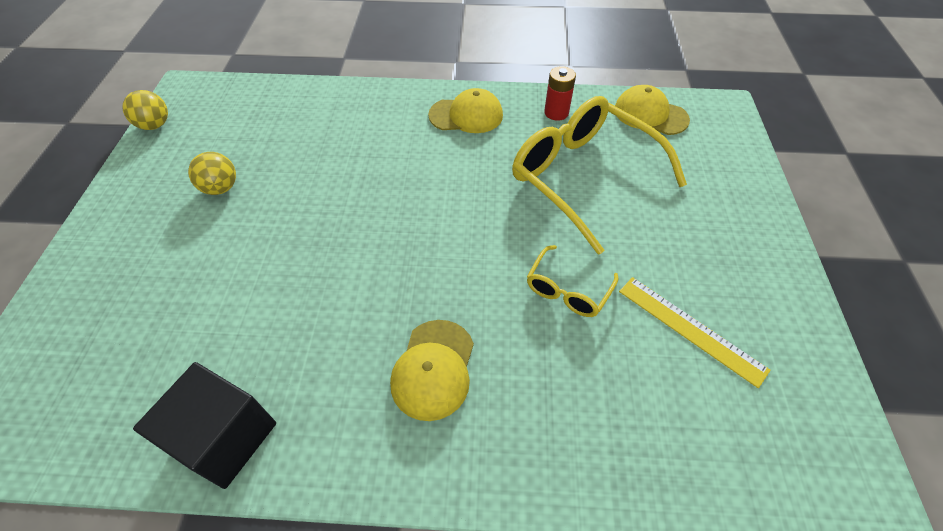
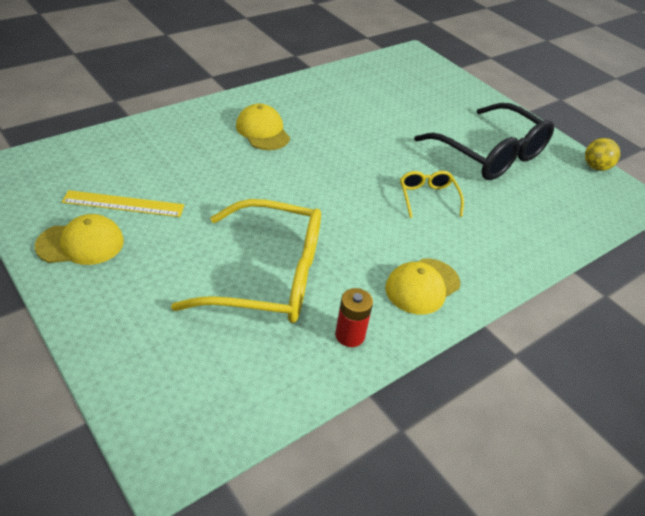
camera: 135 degrees right, 10 degrees down
(221, 188) = (490, 154): yellow ball -> black glasses
(225, 437) = (325, 83): black cube -> none
(568, 289) = (219, 192): yellow glasses -> yellow glasses (427, 198)
(650, 114) = (253, 390): yellow cap -> yellow cap (81, 243)

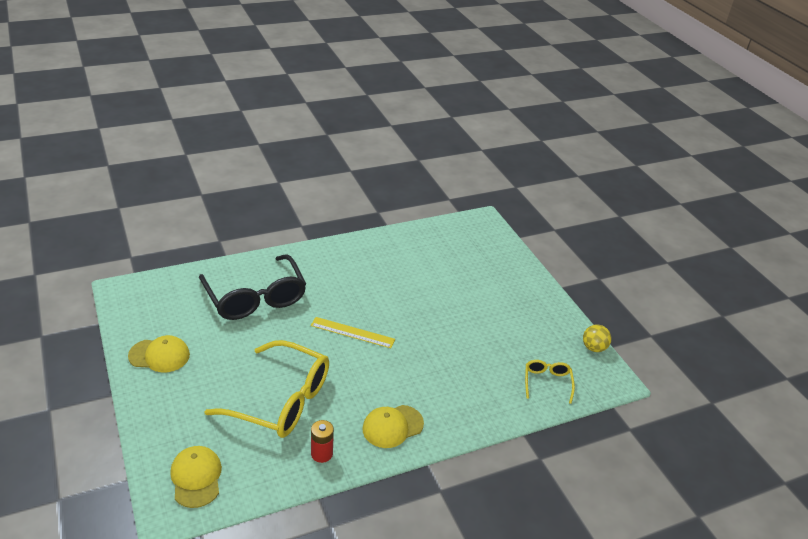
camera: 15 degrees right, 5 degrees down
(123, 204) = (198, 329): yellow ruler -> yellow ruler (352, 332)
(262, 131) = (322, 281): yellow cap -> yellow cap (196, 477)
(427, 198) = (431, 356): yellow glasses -> yellow glasses (547, 383)
(490, 154) = (503, 324): black glasses -> black glasses (255, 297)

